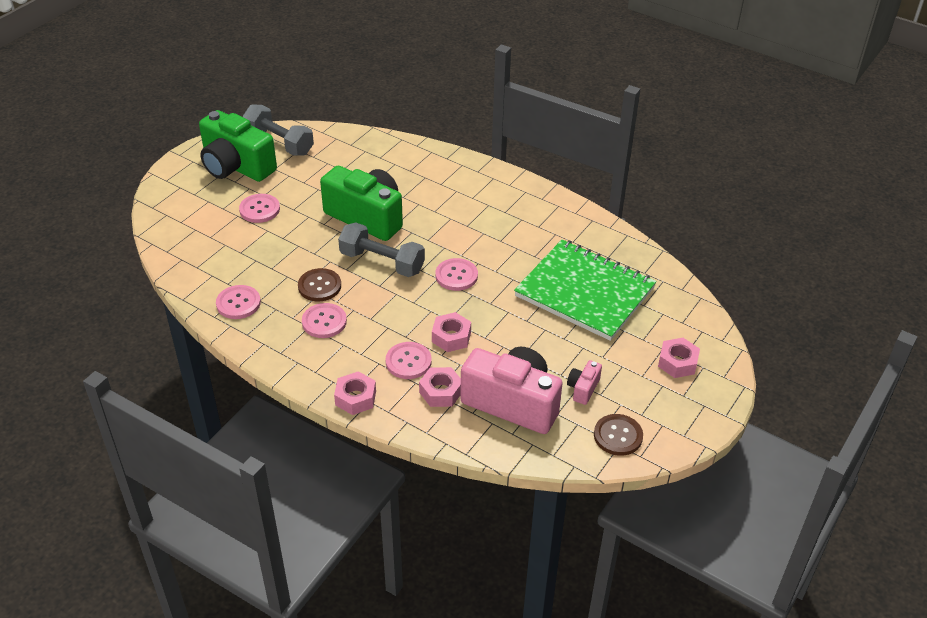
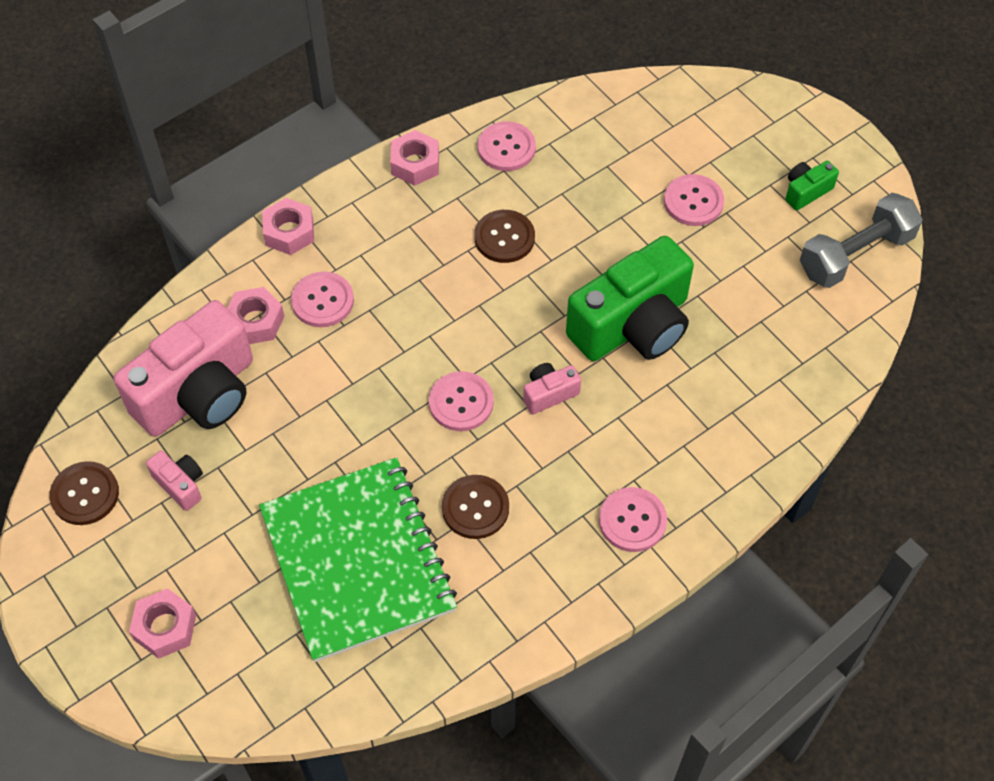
camera: 110 degrees right, 15 degrees up
(236, 166) = (806, 191): green camera -> green camera, size x0.43
(324, 322) = (434, 228): pink button -> pink button (632, 520)
(382, 262) = (525, 319): grey dumbbell -> none
(432, 240) = (549, 394): none -> pink camera
(451, 337) = (344, 360): pink nut -> pink nut (415, 164)
(524, 253) = (475, 508): none -> brown button
(584, 292) = (357, 560): green notebook -> green notebook turned 75 degrees counterclockwise

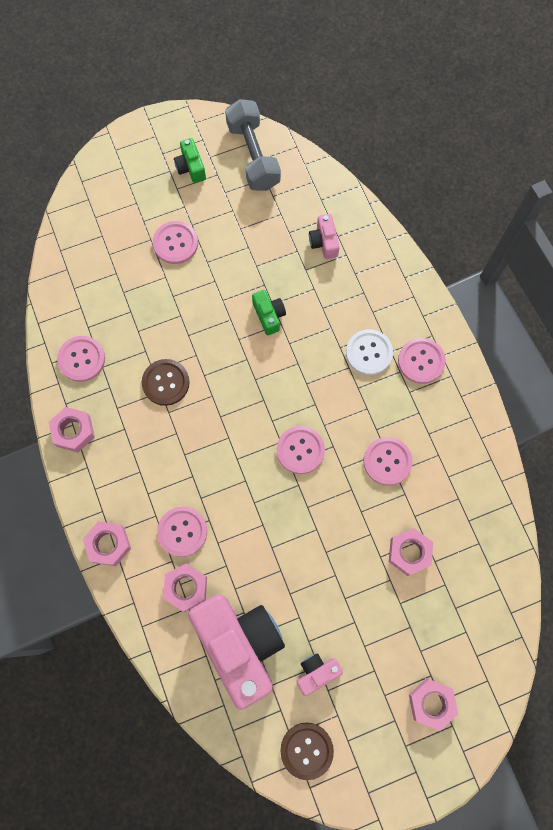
camera: 75 degrees left, 15 degrees up
(357, 560) = (409, 553): green notebook -> pink nut
(475, 508) = (387, 461): brown button -> pink button
(549, 394) = (309, 387): pink camera -> pink camera (324, 242)
(622, 453) = (369, 353): none -> white button
(633, 325) = (269, 315): green camera -> green camera, size x0.43

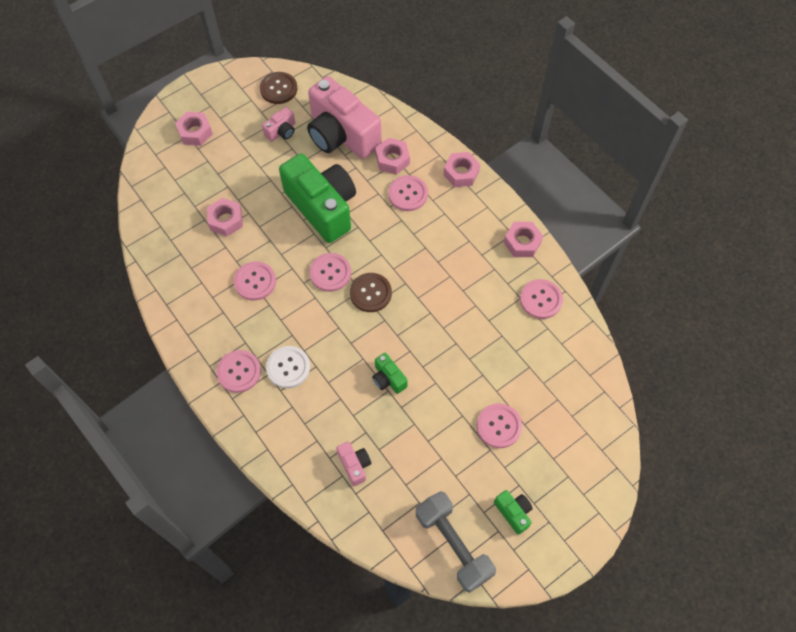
camera: 165 degrees right, 10 degrees down
(165, 383) = (461, 298): brown button -> brown button (370, 293)
(289, 540) = (322, 207): none -> green camera

